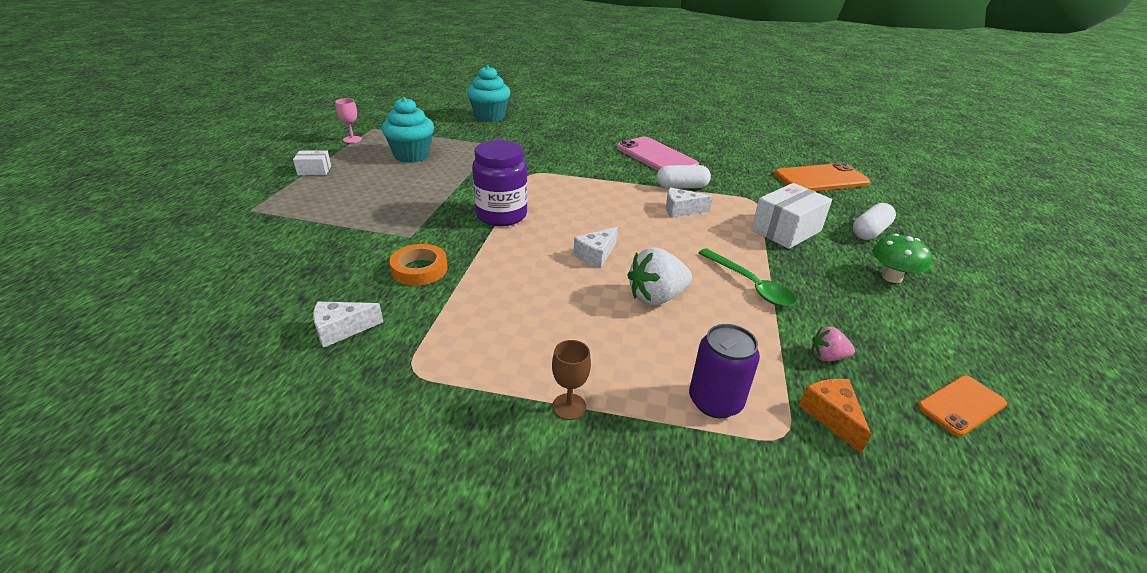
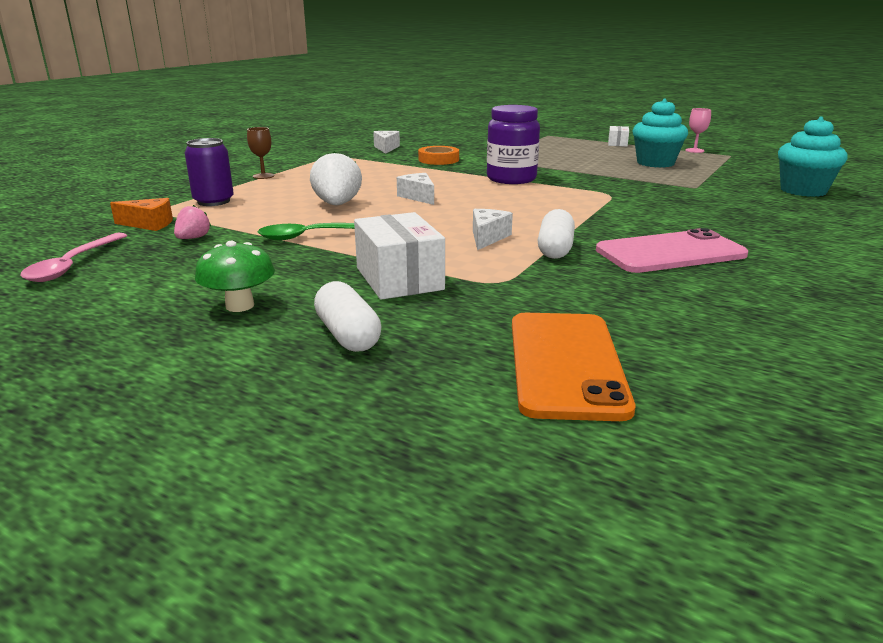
camera: 110 degrees right, 10 degrees down
(961, 405) = (73, 265): orange phone -> pink spoon

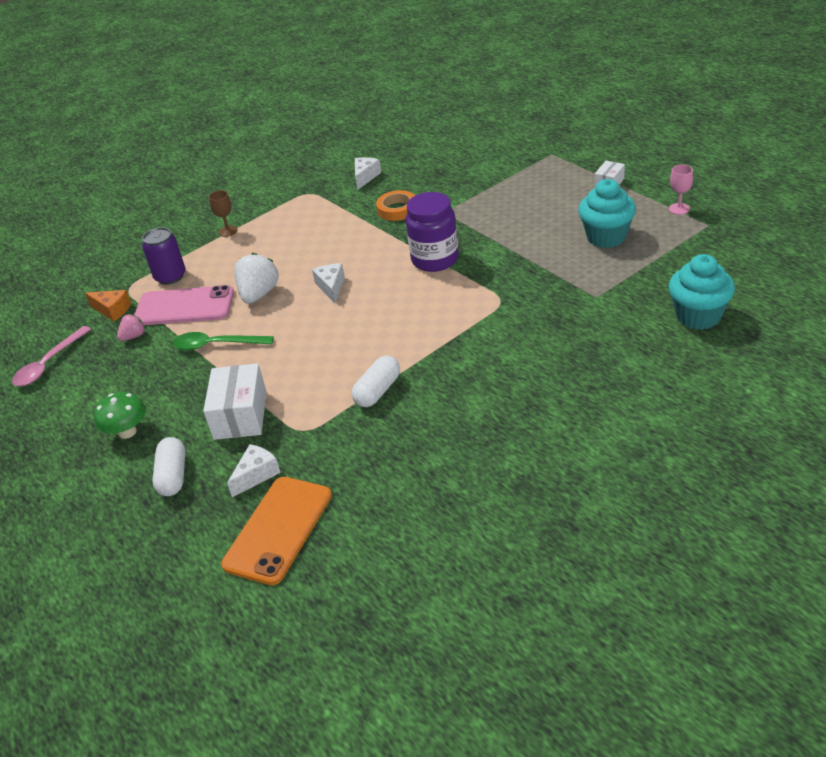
camera: 25 degrees right, 15 degrees up
(487, 237) = (339, 365): white cheese -> white cheese (256, 475)
(670, 253) = (462, 411): pink phone -> pink phone (184, 307)

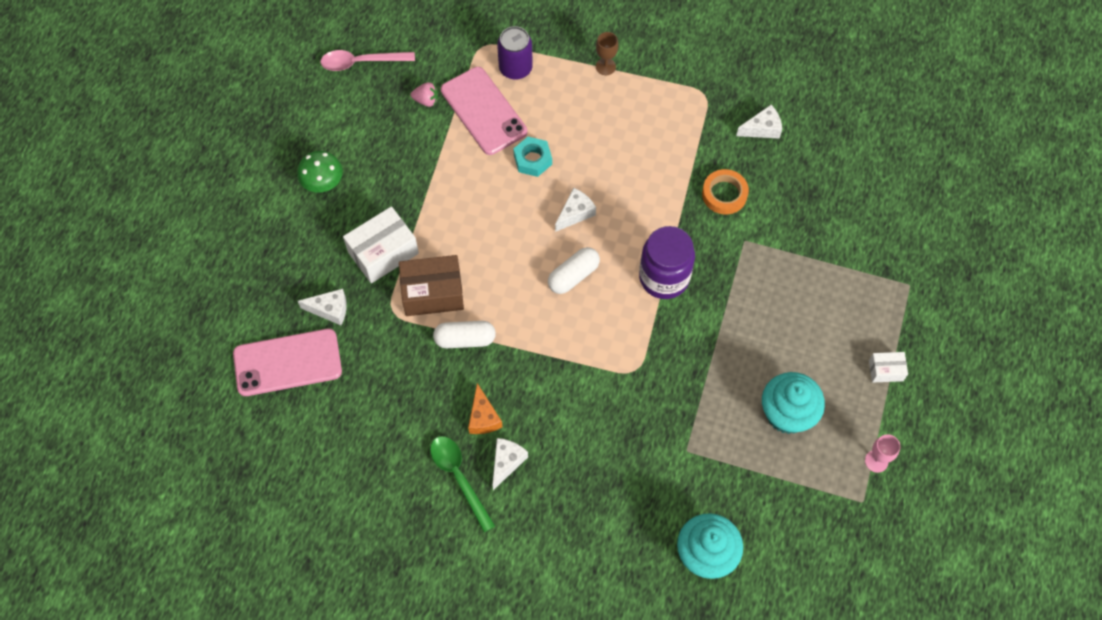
camera: 50 degrees right, 25 degrees up
(112, 310) = (448, 57): orange cheese -> orange cheese (483, 417)
(173, 476) = (298, 251): white capsule -> white capsule (573, 275)
(216, 345) = (451, 174): green spoon -> green spoon (459, 477)
(259, 294) = (532, 160): white strawberry -> turquoise nut
(278, 529) = (287, 362): orange phone -> pink phone
(313, 396) = (433, 293): none -> brown box
(520, 406) = (506, 462): none -> white cheese

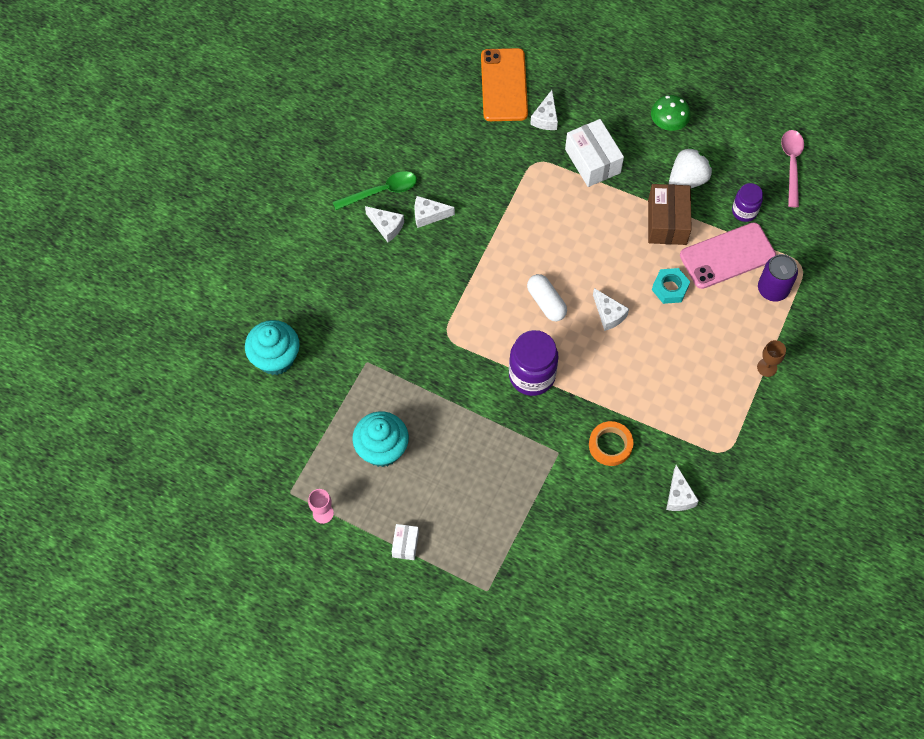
camera: 100 degrees right, 0 degrees up
(287, 362) = (504, 85): pink phone -> orange phone
(395, 157) = (687, 180): none -> white strawberry
(426, 100) = (744, 211): pink strawberry -> purple jar
(433, 293) = (548, 193): brown box -> brown box (667, 222)
(465, 339) = (501, 211): white capsule -> none
(483, 417) = (428, 215): orange cheese -> white cheese

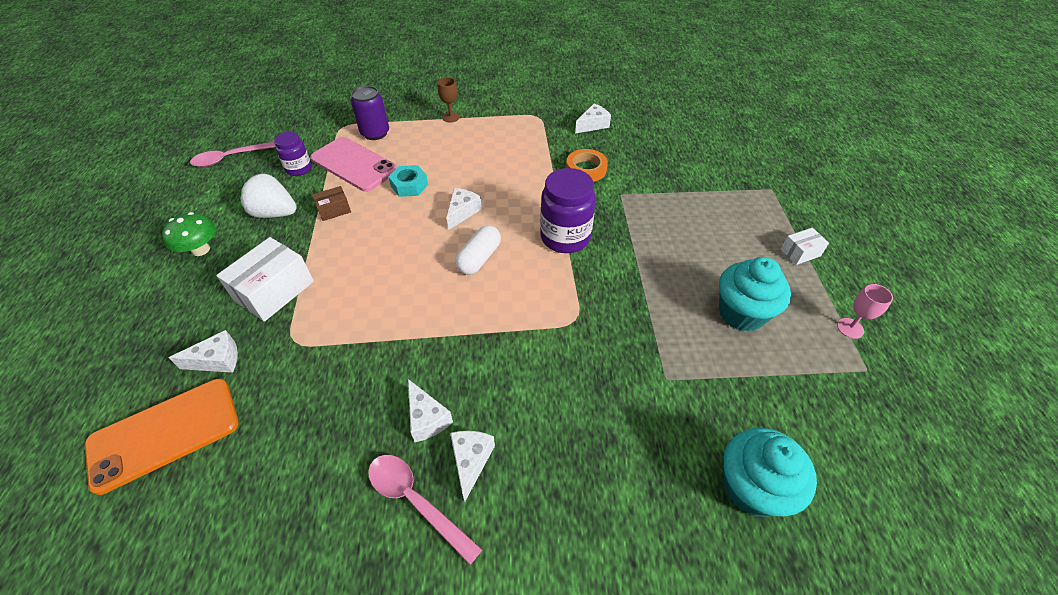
camera: 120 degrees left, 15 degrees down
(381, 191) = (416, 501): green spoon -> pink spoon
(667, 222) = (334, 210): brown box -> brown box, size x0.53

